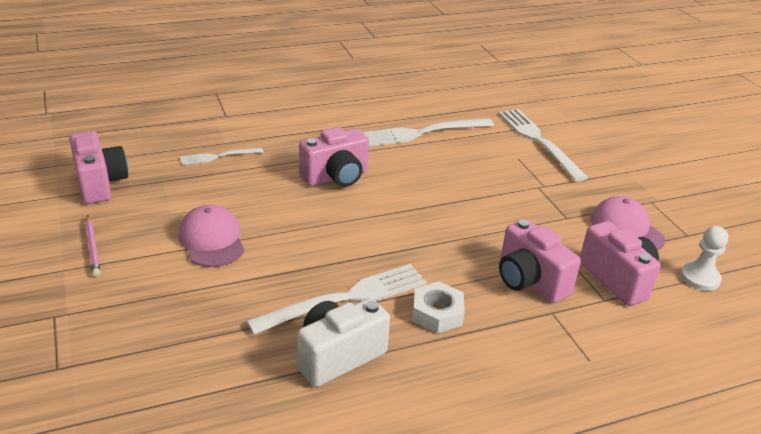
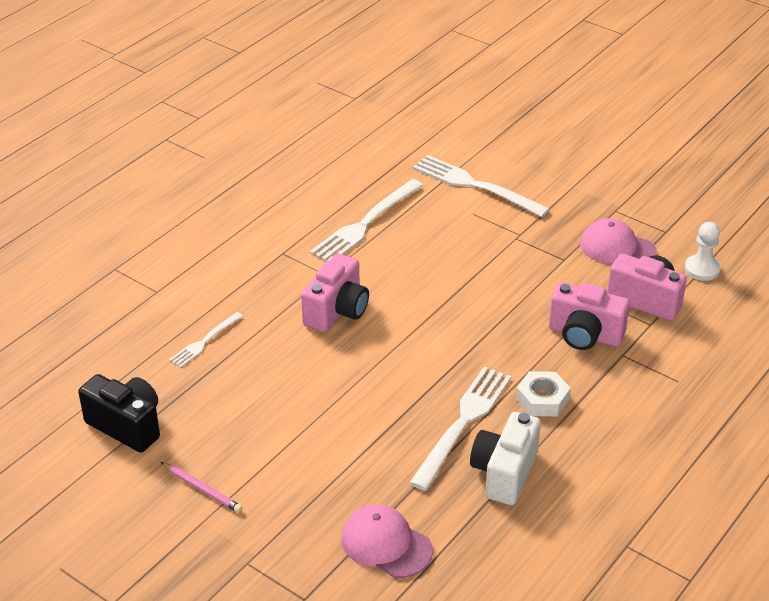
camera: 30 degrees left, 5 degrees up
(100, 183) = (127, 426): pink camera -> black camera
(212, 240) = (298, 428): pink cap -> pink cap (386, 544)

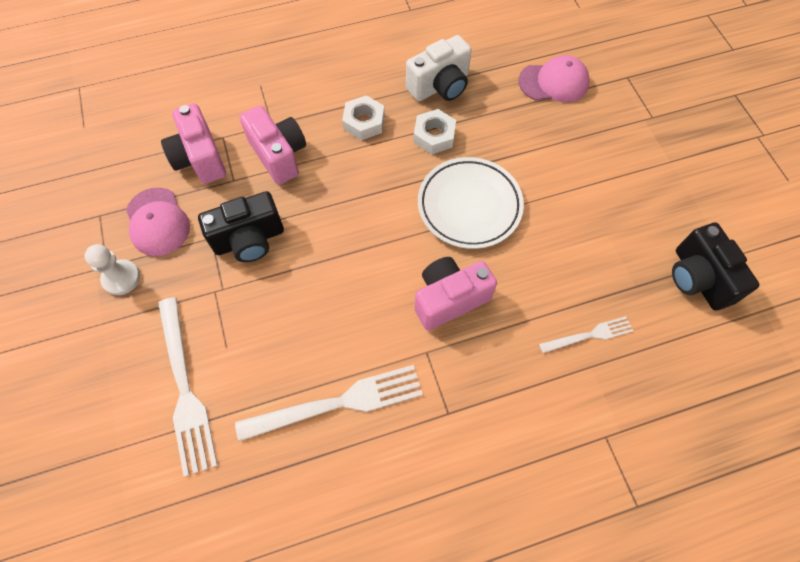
camera: 145 degrees left, 25 degrees up
(202, 489) = (659, 186): pink pencil -> none
(377, 381) = (469, 206): none -> white plate
(386, 544) = (553, 82): pink cap -> pink cap turned 75 degrees counterclockwise
(463, 422) = (434, 136): white fork -> white nut
(534, 271) = (249, 240): none -> black camera
(702, 269) = (125, 161): white pawn -> white pawn (121, 278)

